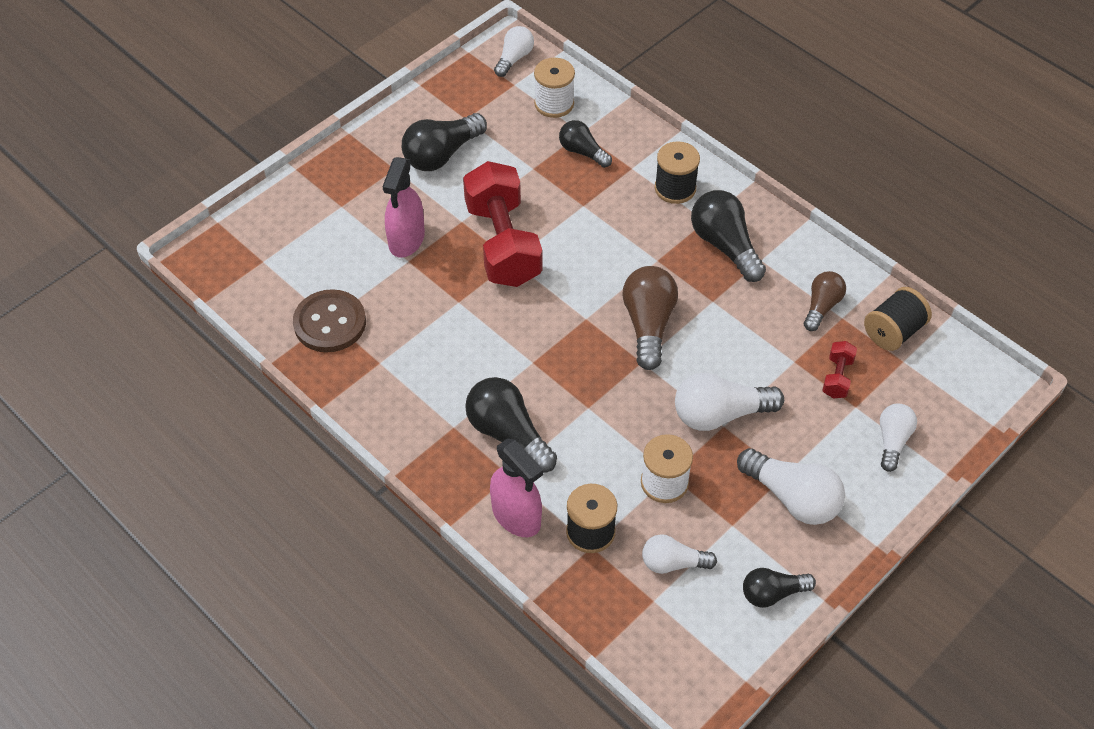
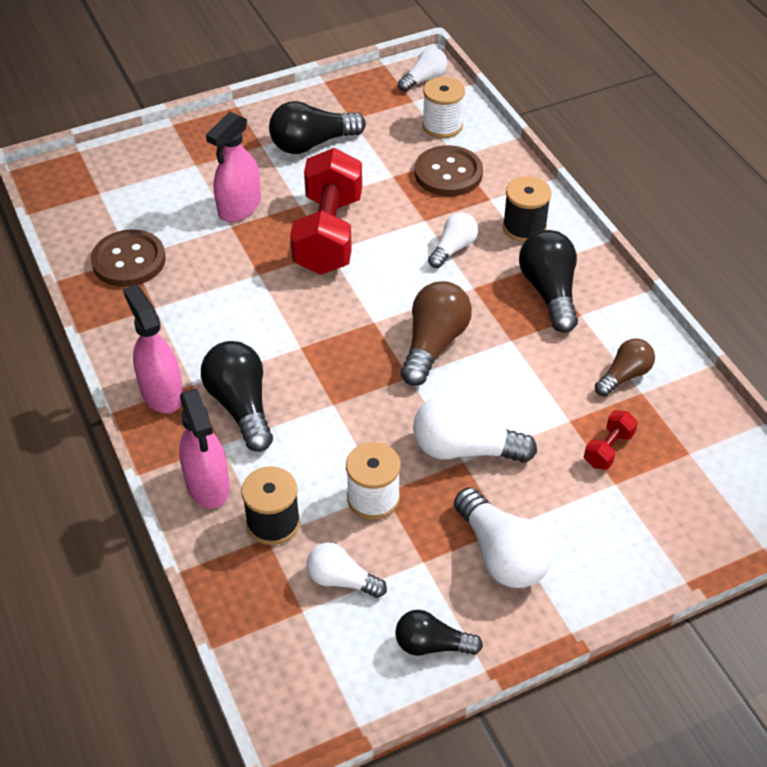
camera: 20 degrees right, 5 degrees down
(430, 443) = (161, 393): none -> pink spray bottle
(582, 152) = (448, 173): black light bulb -> brown button
(892, 441) = (640, 530): white light bulb -> white light bulb (453, 248)
(893, 332) = (691, 421): black spool -> none

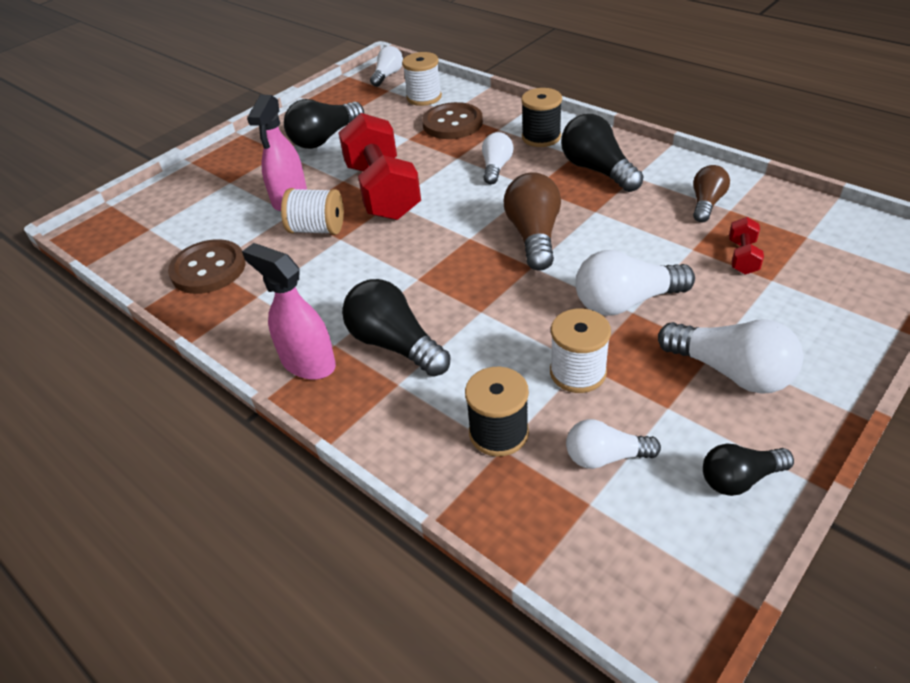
camera: 20 degrees left, 5 degrees down
(207, 485) = (408, 425): pink spray bottle -> none
(244, 254) = (317, 229): none -> white spool

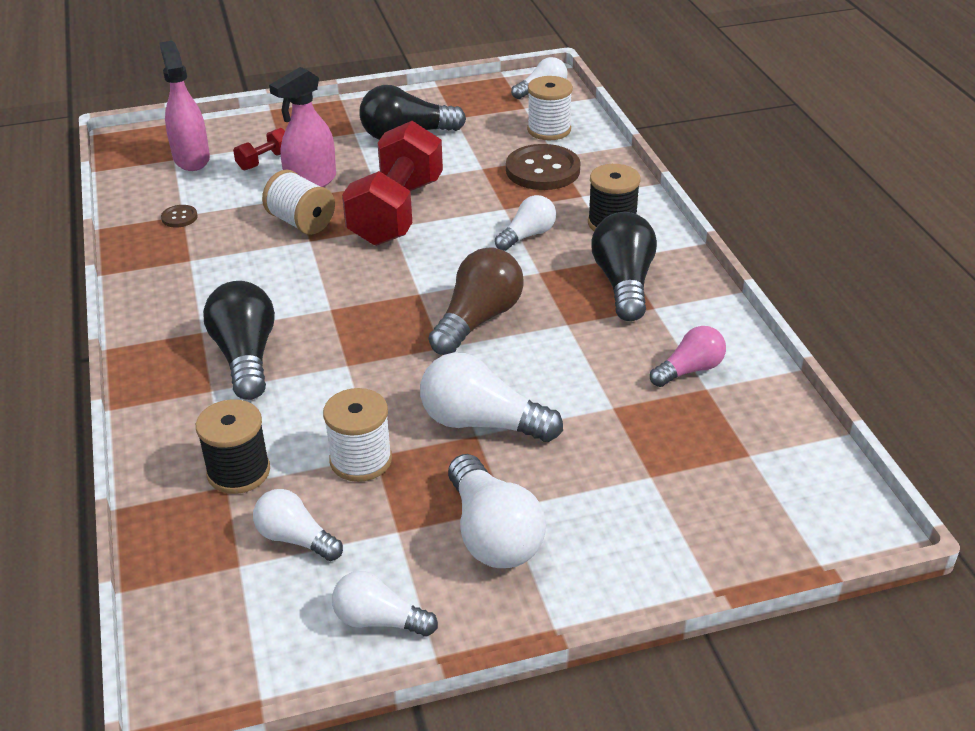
camera: 30 degrees right, 5 degrees down
(208, 269) = (179, 217): brown button -> brown button, size x0.45
(308, 363) = (165, 336): pink spray bottle -> pink spray bottle (191, 158)
(706, 203) = (689, 370): brown light bulb -> pink light bulb
(739, 479) = (379, 620): black light bulb -> white light bulb
(742, 257) = (651, 440): red dumbbell -> red dumbbell (264, 161)

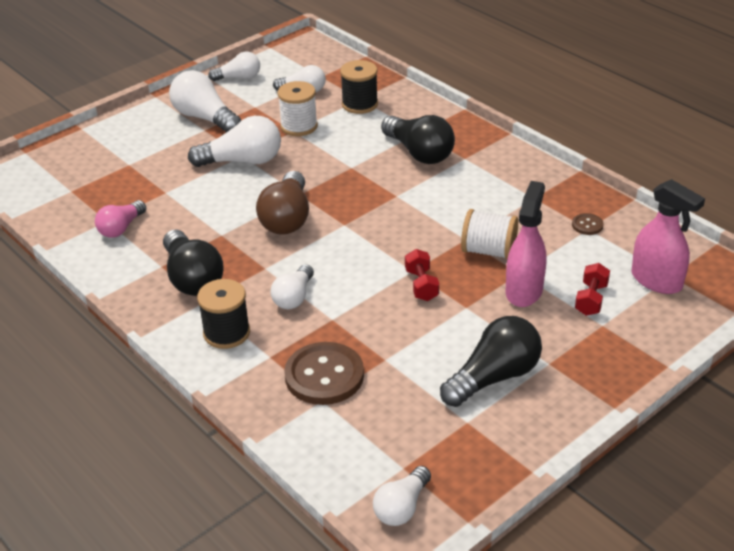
camera: 155 degrees right, 0 degrees up
(396, 212) = (421, 285): red dumbbell -> red dumbbell, size x0.43
(549, 130) = (352, 437): white spool -> none

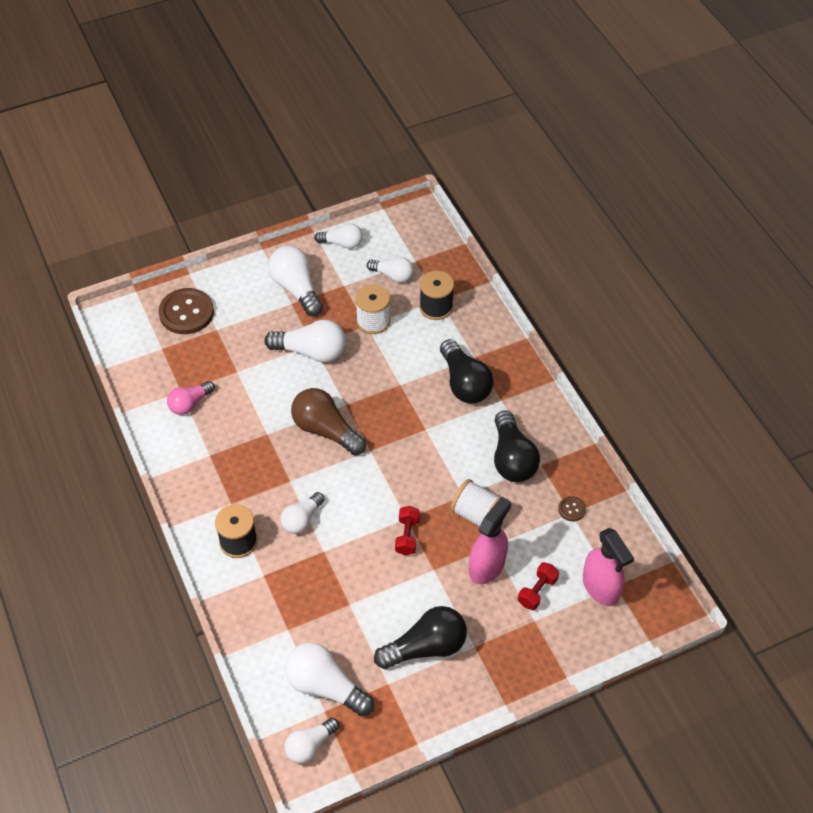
camera: 15 degrees right, 15 degrees up
(192, 278) = (229, 476): black light bulb -> black light bulb (512, 459)
(287, 218) = (326, 430): brown light bulb -> brown light bulb turned 105 degrees clockwise
(324, 376) = (297, 607): brown button -> brown button (186, 313)
(393, 443) = (325, 686): none -> white light bulb

